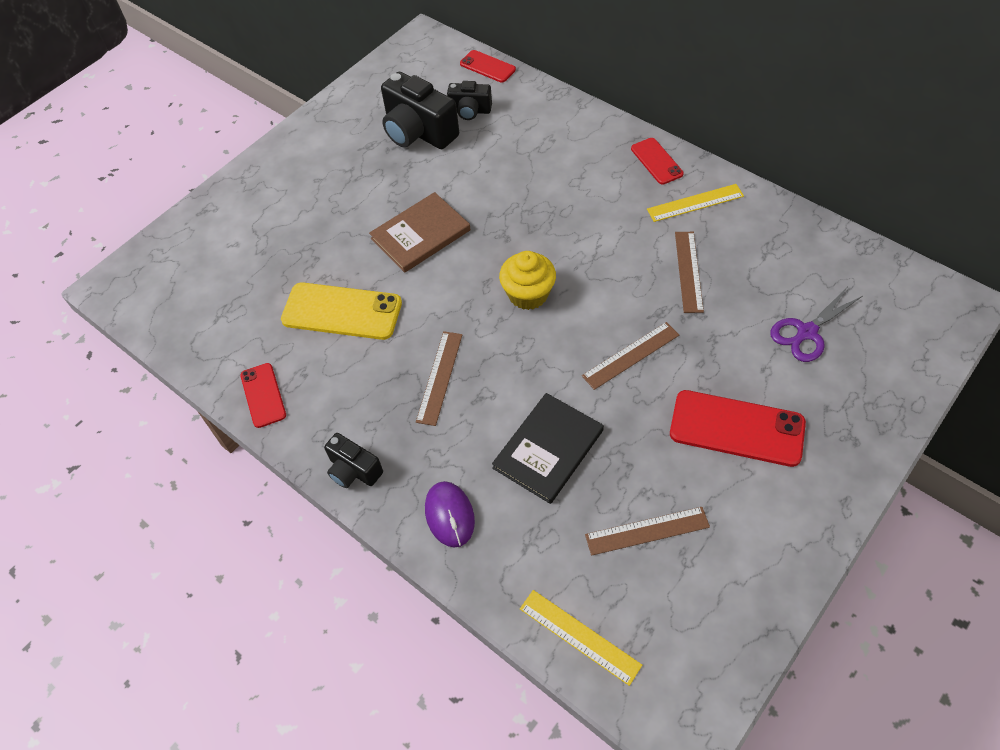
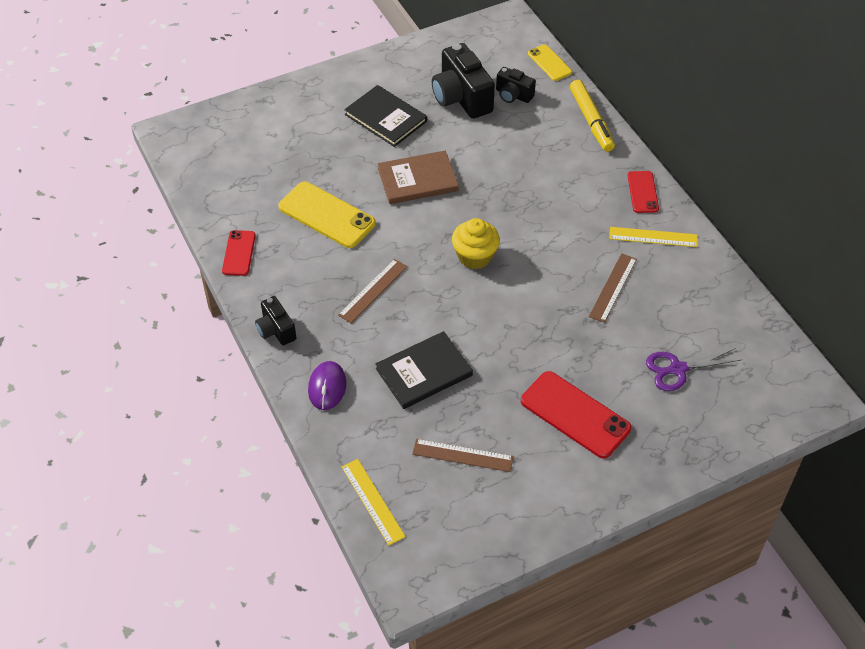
camera: 20 degrees right, 5 degrees down
(350, 181) = (386, 118): none -> black book
(487, 67) = (549, 63): red phone -> yellow phone
(562, 108) = (591, 120): none -> yellow marker
(630, 355) = (527, 331): brown ruler -> none

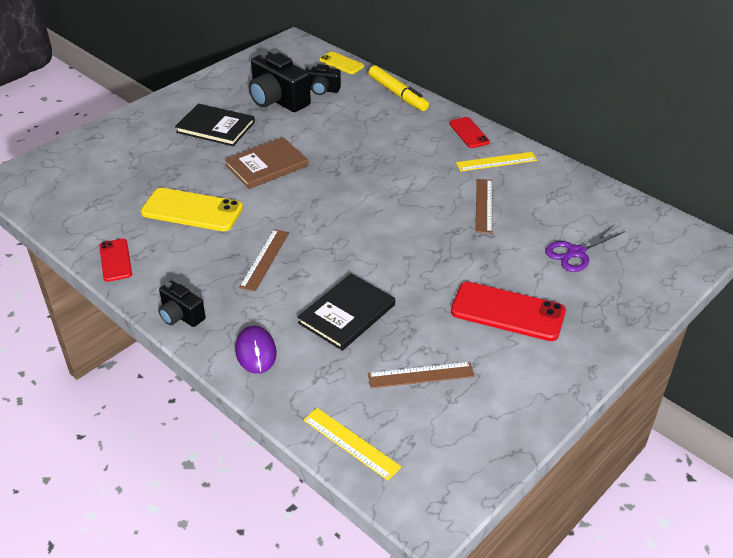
camera: 20 degrees left, 10 degrees down
(475, 256) = (348, 210): yellow cupcake -> none

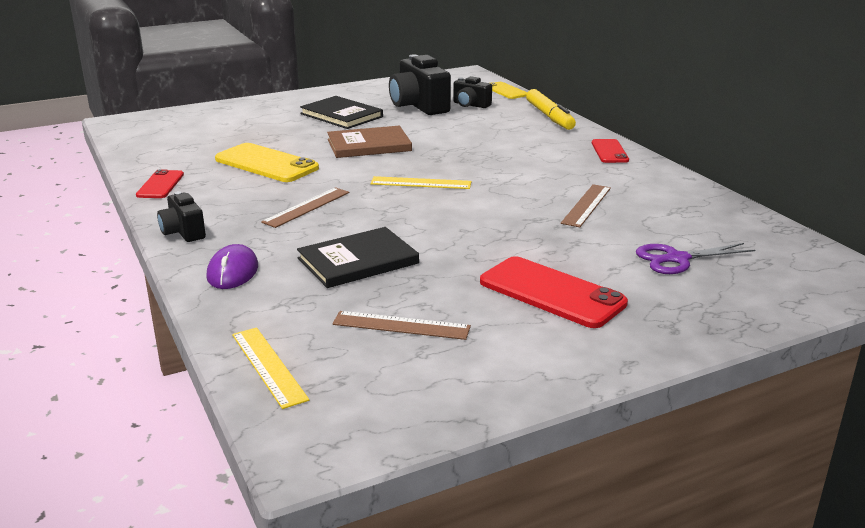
camera: 20 degrees right, 15 degrees down
(496, 162) = (626, 176): yellow ruler -> yellow ruler (421, 183)

